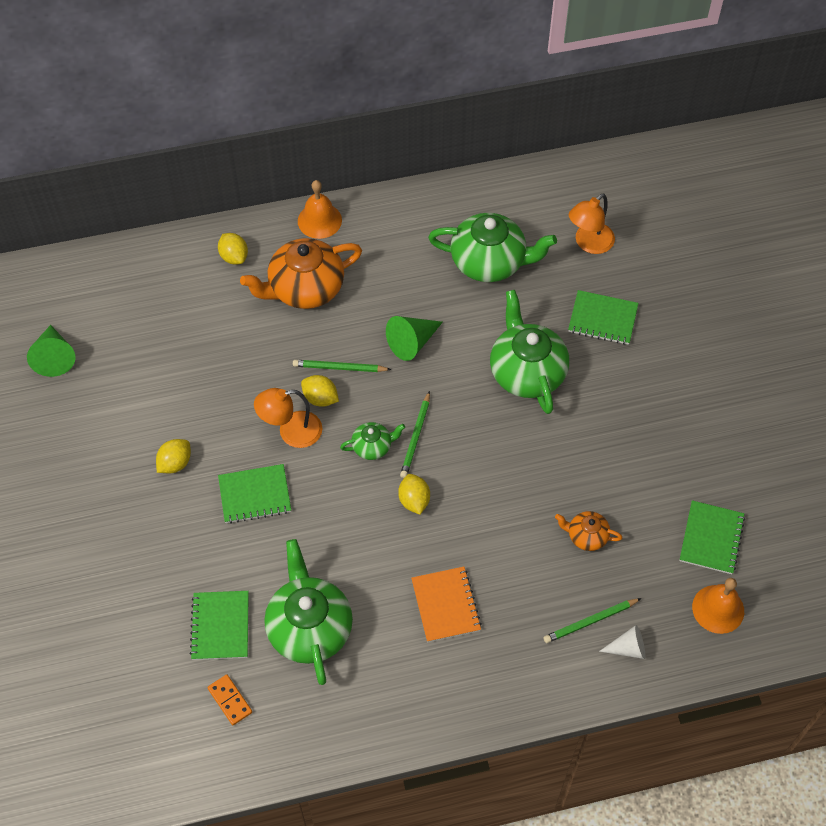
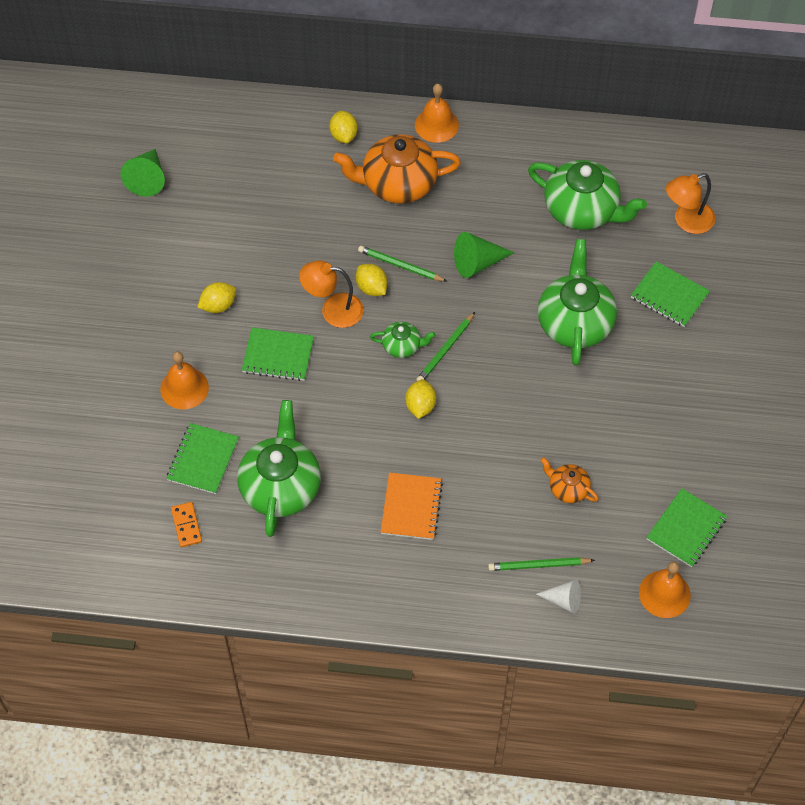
camera: 20 degrees right, 0 degrees up
(173, 558) = (184, 388): none -> orange bell

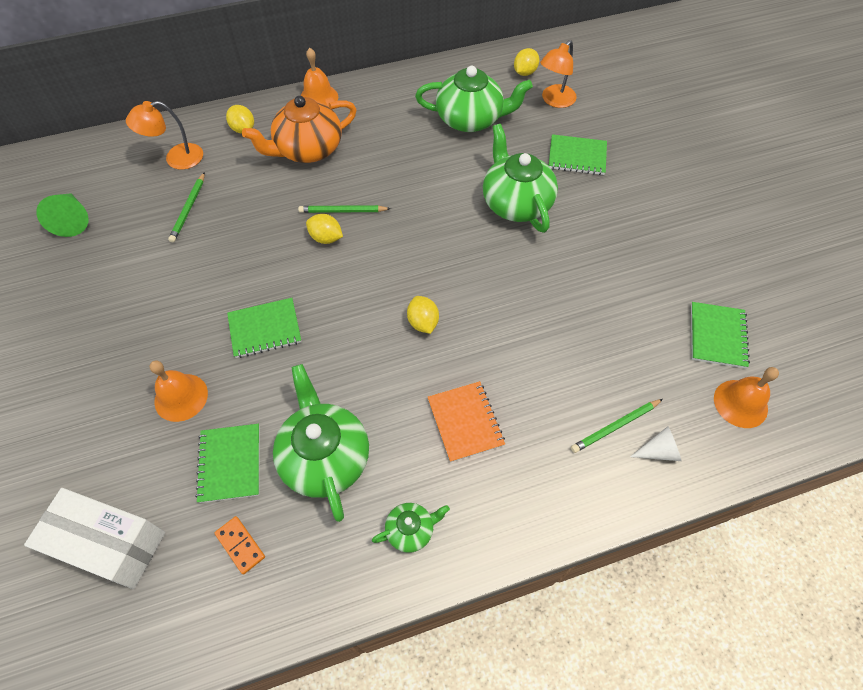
camera: 25 degrees left, 0 degrees up
(89, 482) = (109, 544): none -> white box
(218, 305) = (185, 305): yellow lemon -> yellow lemon (524, 72)
(333, 310) = (299, 269): orange lamp -> orange lamp (176, 159)
(402, 346) = (378, 276): green teapot -> green teapot (411, 530)
(445, 349) = (419, 265): green pencil -> green pencil (188, 209)
(477, 263) = (408, 186): green cone -> none
(567, 489) = (596, 343): orange teapot -> none

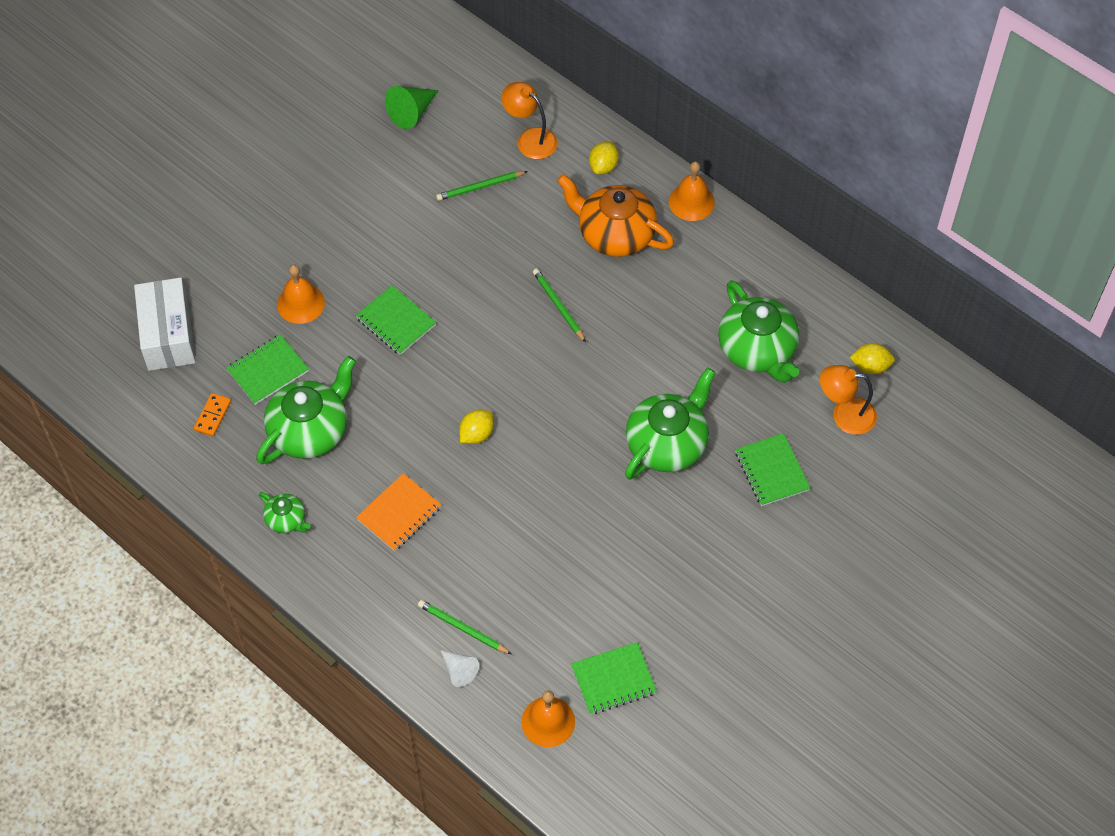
camera: 60 degrees right, 0 degrees up
(326, 238) = (519, 311): yellow lemon -> none

